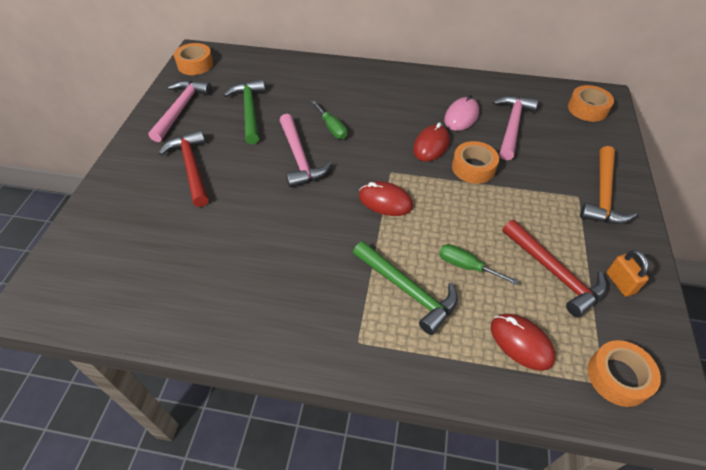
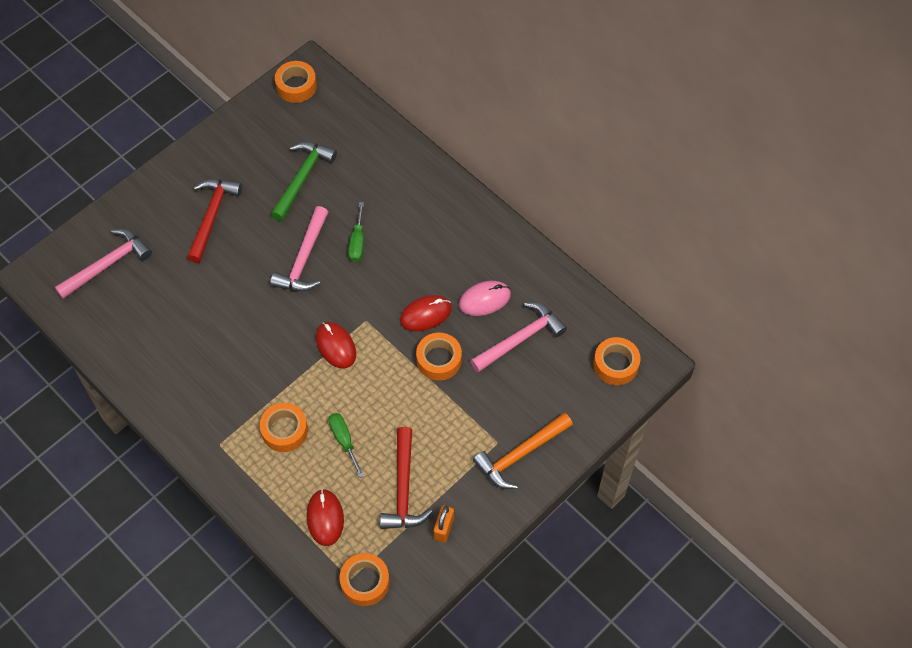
camera: 35 degrees right, 10 degrees up
(181, 109) = (246, 141): pink hammer -> pink hammer (108, 264)
(408, 290) = (284, 430): green hammer -> orange tape

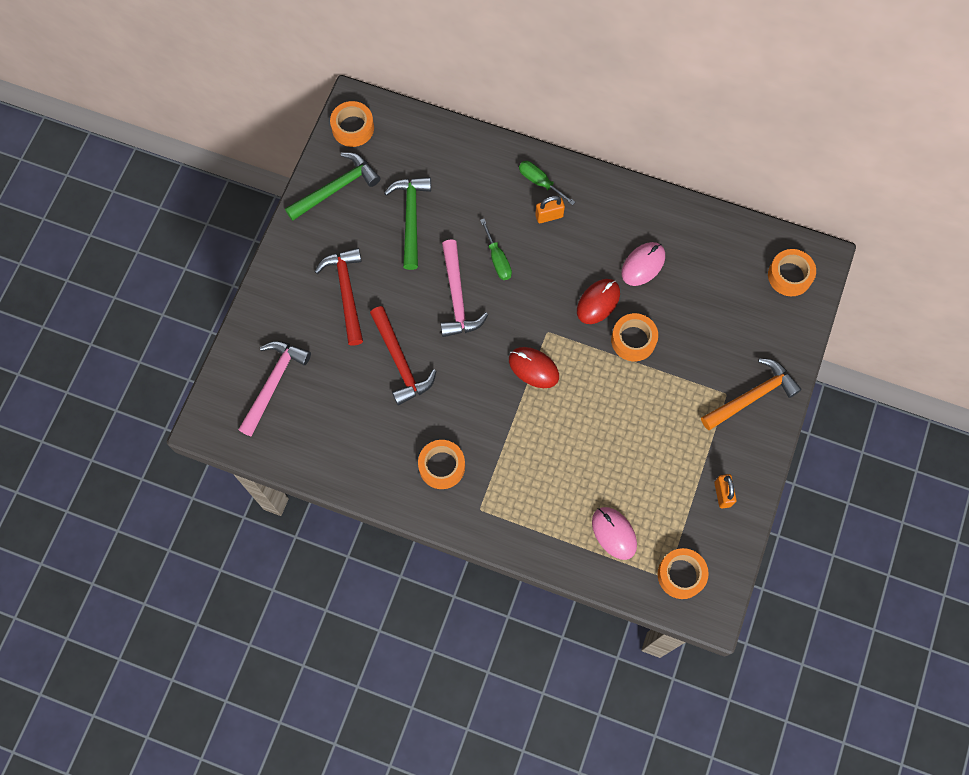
camera: 25 degrees left, 10 degrees up
(253, 129) = (336, 188): none -> green hammer
(284, 430) = (532, 469): orange tape -> orange tape (442, 466)
(325, 518) = (614, 533): red mouse -> pink mouse
(344, 440) = (590, 454): green screwdriver -> green screwdriver (540, 182)
(403, 488) = (668, 474): red hammer -> red hammer (400, 362)
(424, 224) = (549, 216): none -> orange padlock
(520, 338) = (694, 288): pink hammer -> none
(520, 454) = (752, 396): orange hammer -> orange hammer turned 150 degrees counterclockwise

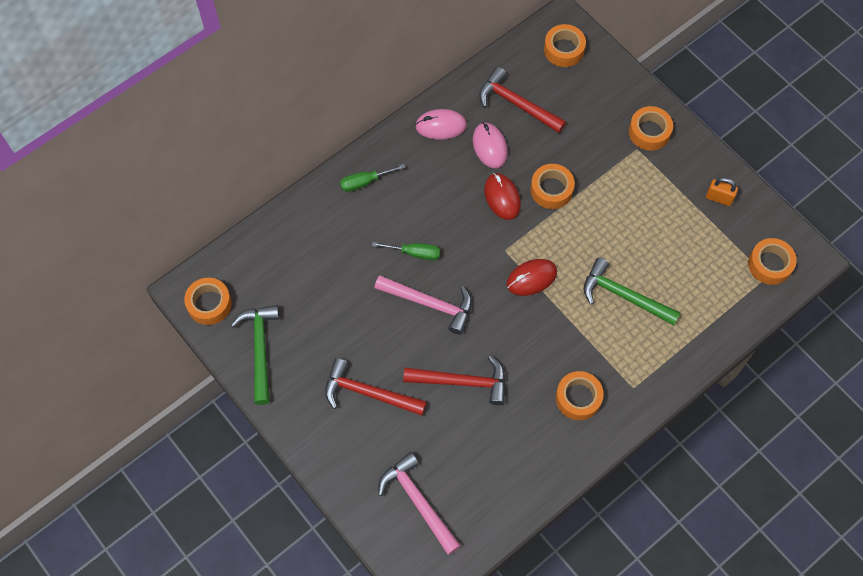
camera: 60 degrees left, 5 degrees down
(411, 218) = (331, 302): green hammer -> green hammer (623, 296)
(549, 216) = (400, 192): orange padlock -> none
(614, 533) = (709, 295): pink mouse -> pink mouse (441, 126)
(702, 265) = (516, 104): none -> red hammer
(752, 396) = (649, 132): orange hammer -> orange tape

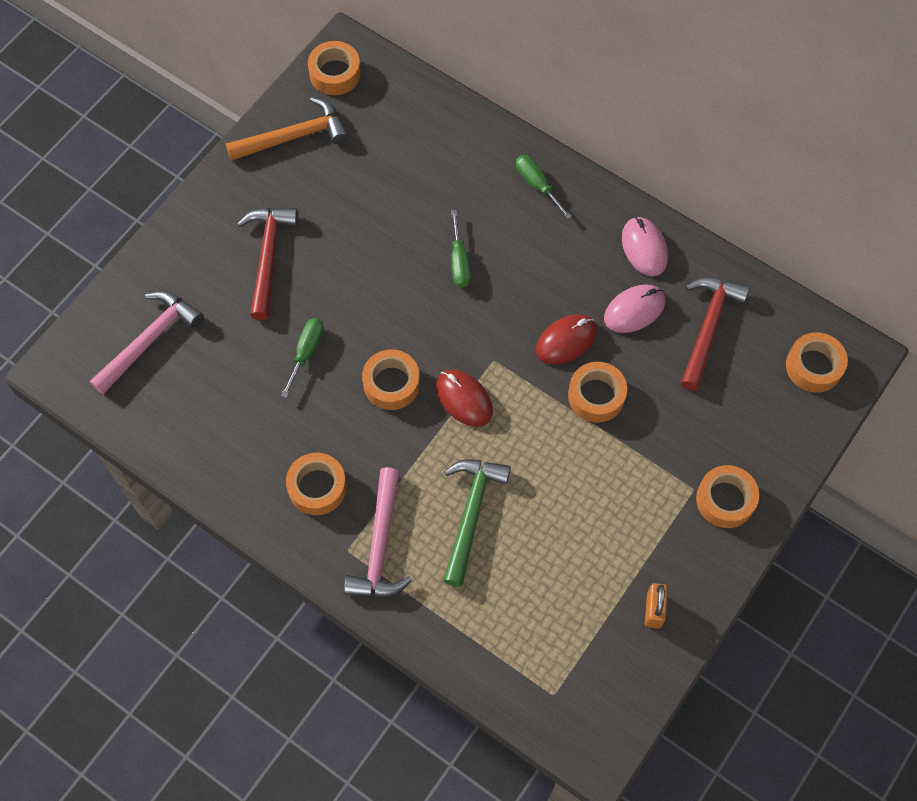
camera: 75 degrees right, 0 degrees up
(260, 349) = (294, 136): green hammer -> orange hammer
(430, 304) = (397, 294): pink hammer -> pink hammer (380, 545)
(462, 382) = (306, 352): red hammer -> green screwdriver
(770, 264) = (573, 696): orange tape -> orange tape (391, 383)

